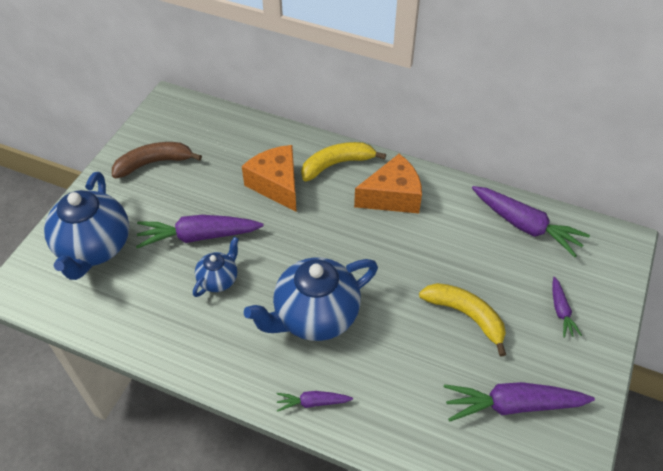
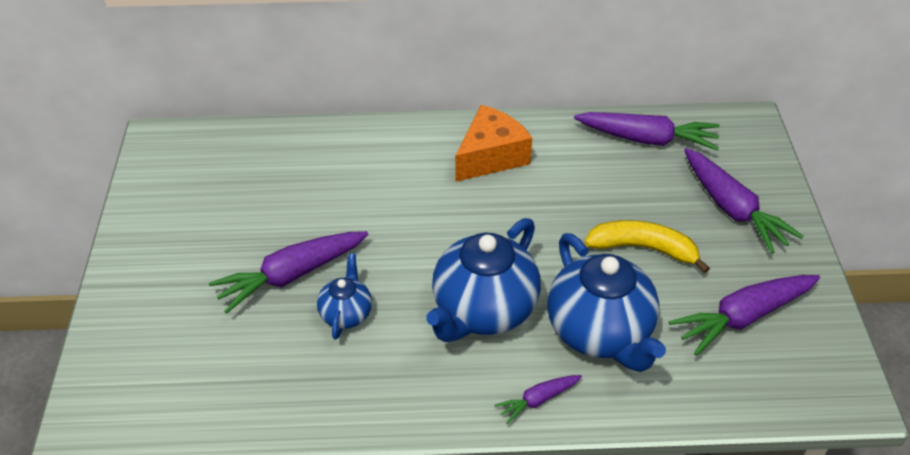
camera: 25 degrees left, 5 degrees down
(94, 248) = (164, 336): blue teapot -> blue teapot (600, 332)
(154, 163) = (181, 214): brown banana -> none
(276, 185) = (351, 188): orange cheese -> none
(337, 164) = (408, 143): yellow banana -> none
(561, 311) = (732, 209): purple carrot -> purple carrot, size x1.93

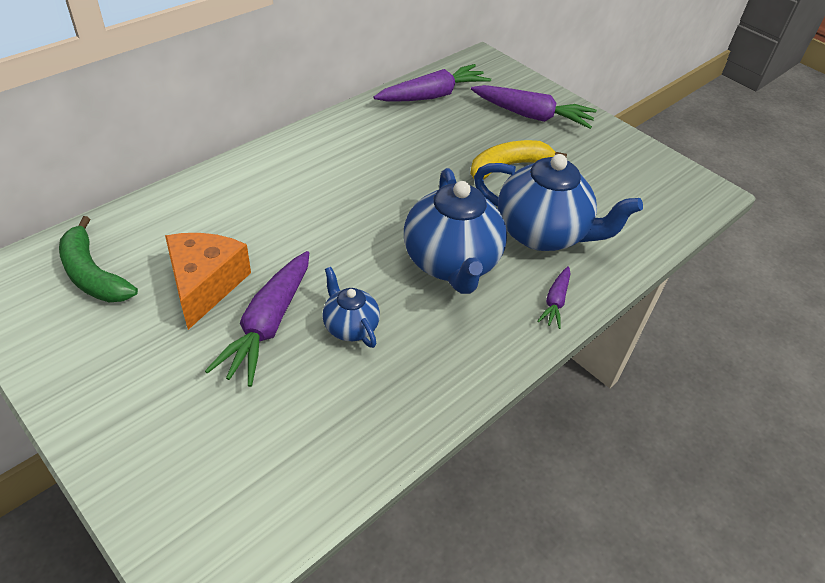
camera: 45 degrees left, 0 degrees up
(219, 168) = (93, 274): none -> green banana
(491, 156) = (336, 154): orange cheese -> orange cheese (205, 285)
(742, 317) = (610, 178): purple carrot -> none

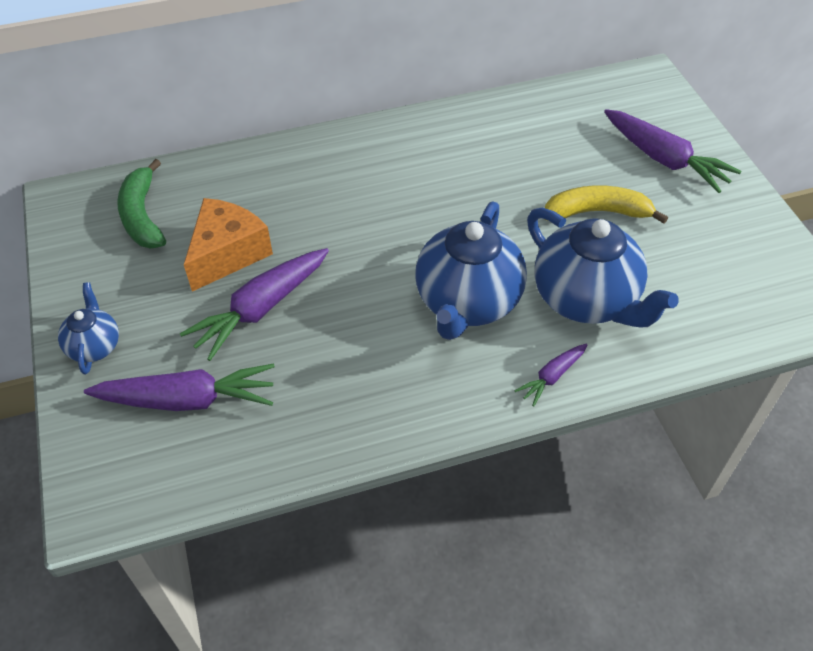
camera: 30 degrees right, 5 degrees up
(350, 326) = (332, 335): blue teapot -> blue teapot (95, 346)
(433, 95) = (563, 109): purple carrot -> purple carrot (188, 399)

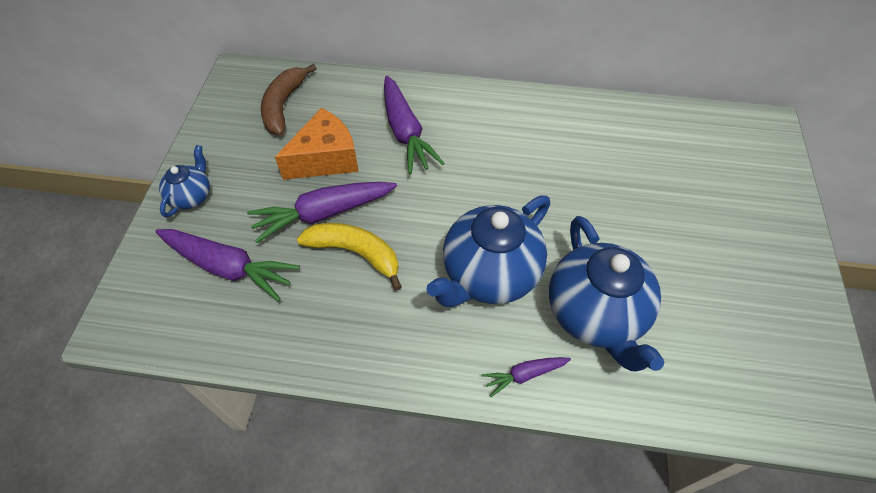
camera: 25 degrees right, 5 degrees up
(142, 216) = (283, 105): green banana -> brown banana
(597, 212) = (650, 236): yellow banana -> yellow banana (356, 253)
(665, 160) = (742, 209): purple carrot -> purple carrot (405, 133)

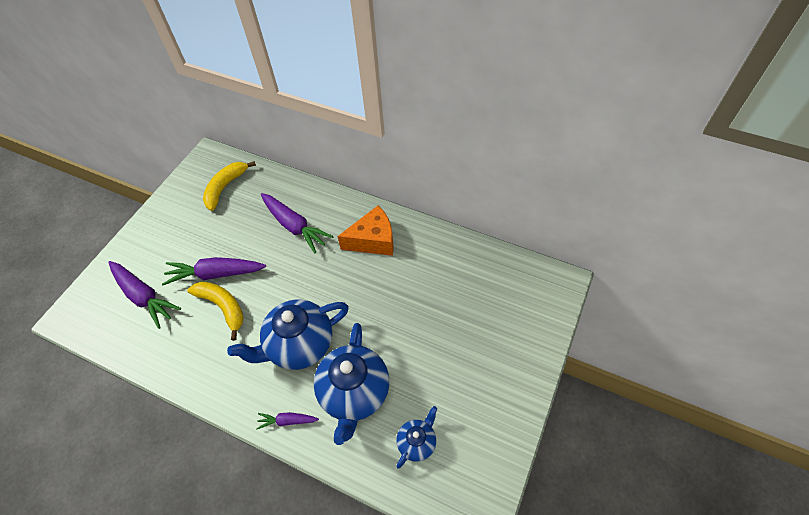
camera: 20 degrees right, 0 degrees up
(192, 196) = (142, 241): blue teapot -> blue teapot (417, 442)
(283, 105) = (225, 187): brown banana -> yellow banana
(325, 159) = (234, 234): orange cheese -> orange cheese (373, 240)
(405, 133) = (295, 226): purple carrot -> purple carrot turned 45 degrees counterclockwise

